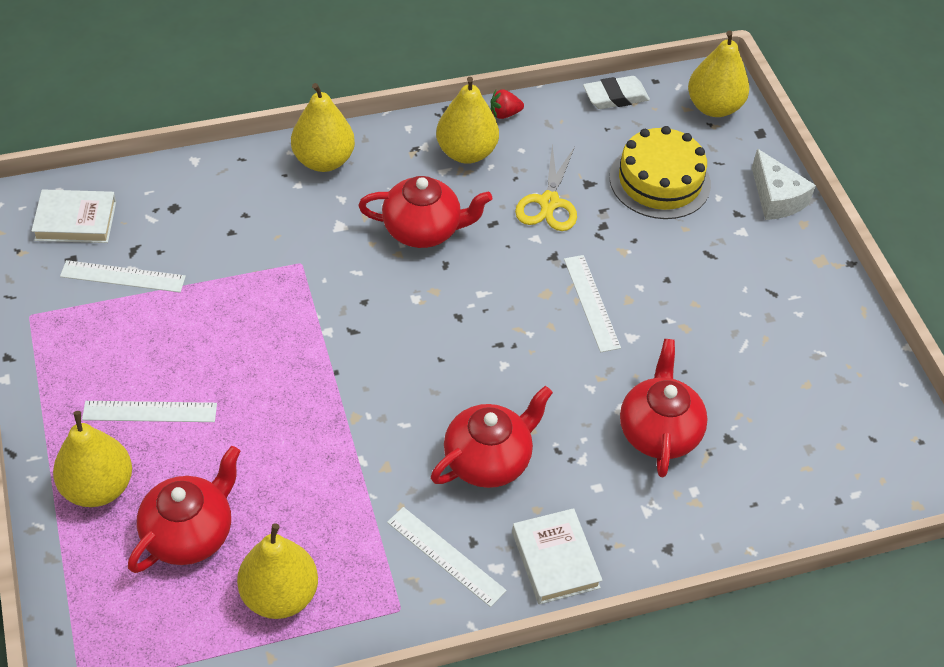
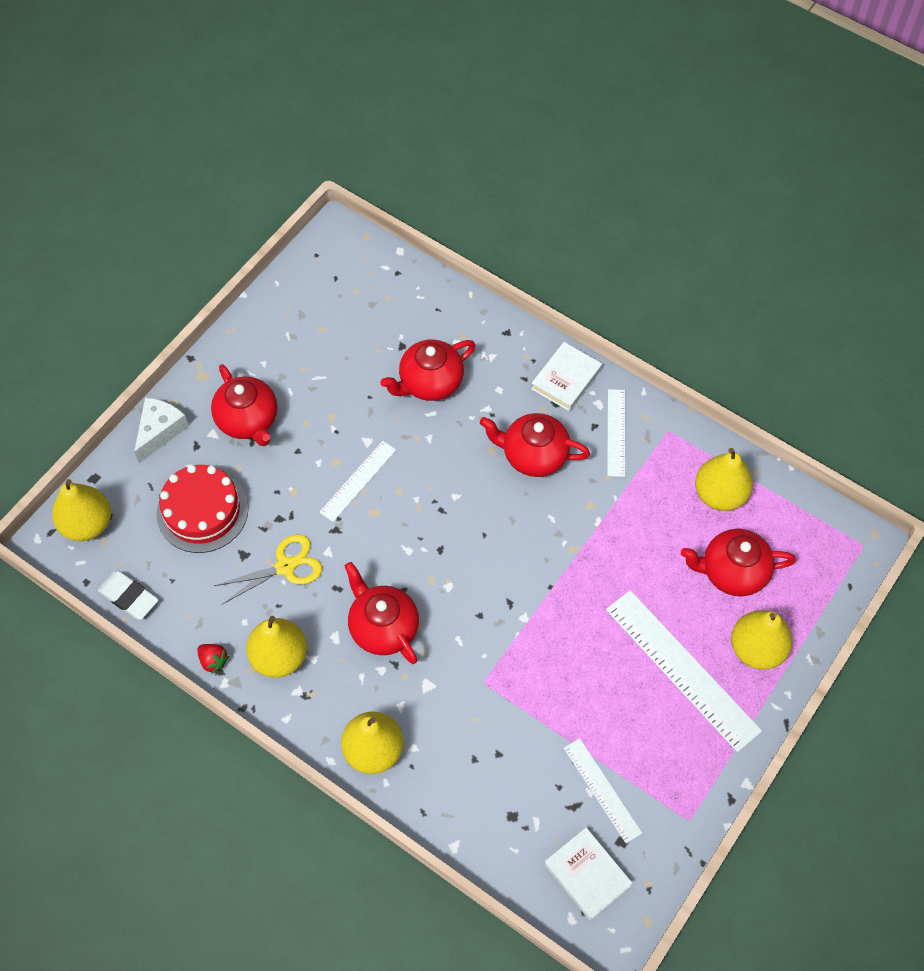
camera: 125 degrees left, 10 degrees up
(150, 411) = (681, 669): white ruler -> white ruler, size x1.78
(660, 181) = (202, 511): yellow cake -> red cake
(735, 264) = (248, 420): none -> red teapot

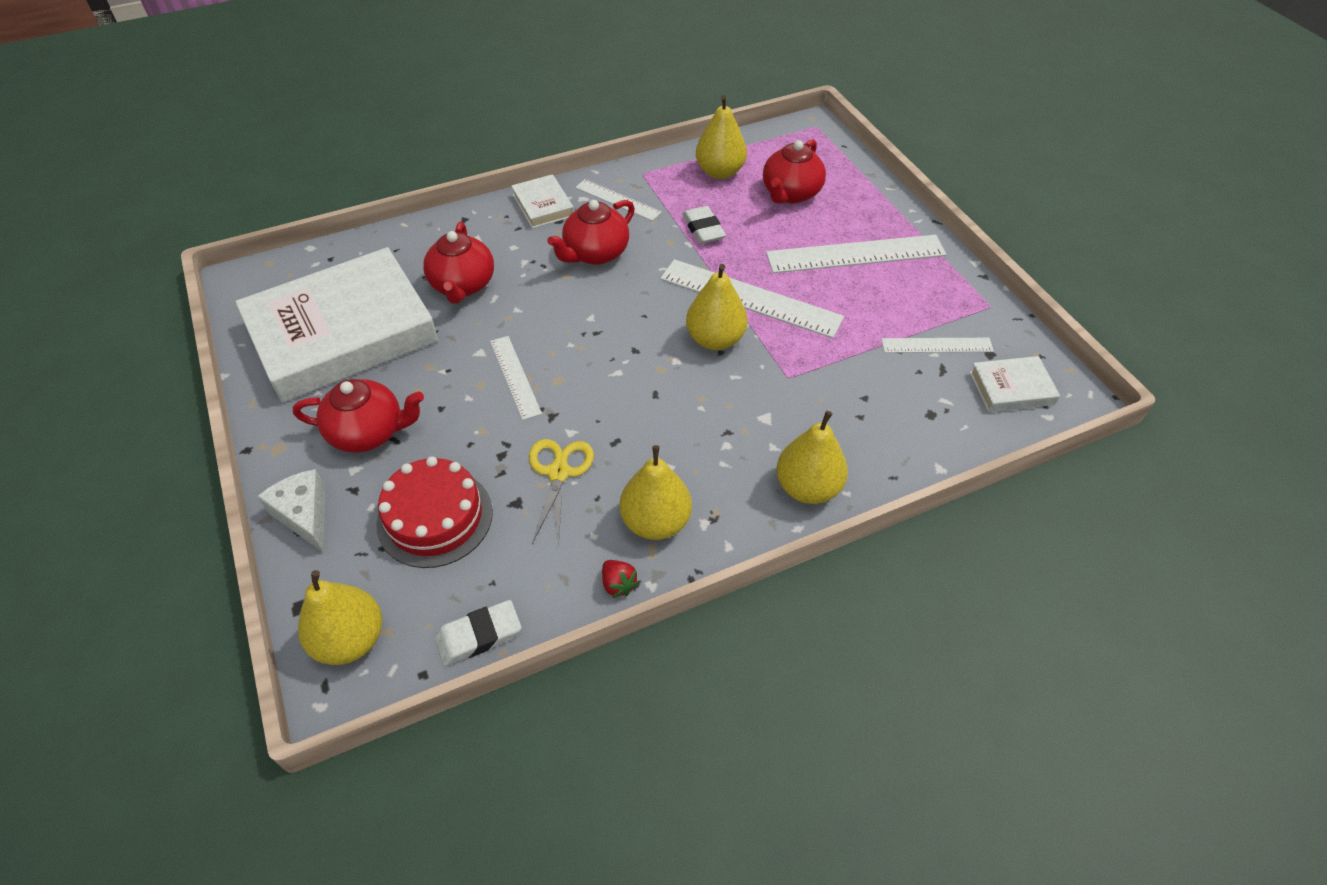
camera: 60 degrees left, 10 degrees down
(213, 661) = (618, 584): red strawberry -> red strawberry turned 75 degrees clockwise
(327, 337) = (342, 333): none -> white book
(383, 627) = (683, 424): red teapot -> none
(560, 606) = (750, 298): none -> white ruler
(626, 523) = (703, 229): none -> white eraser
(756, 649) = (864, 209): yellow pear -> yellow pear (715, 339)

